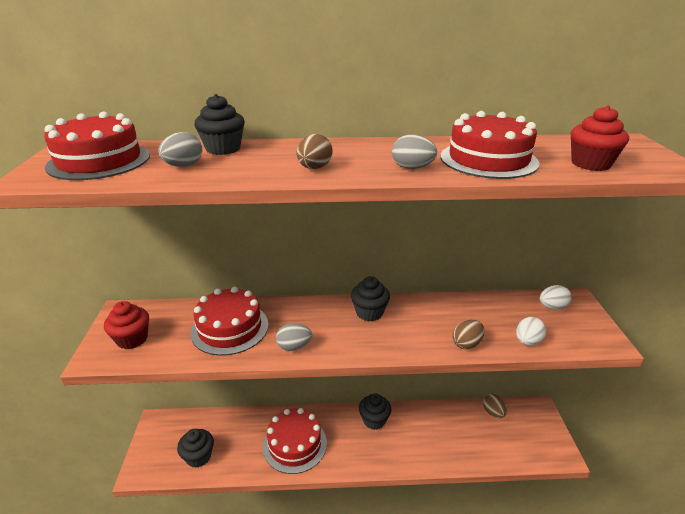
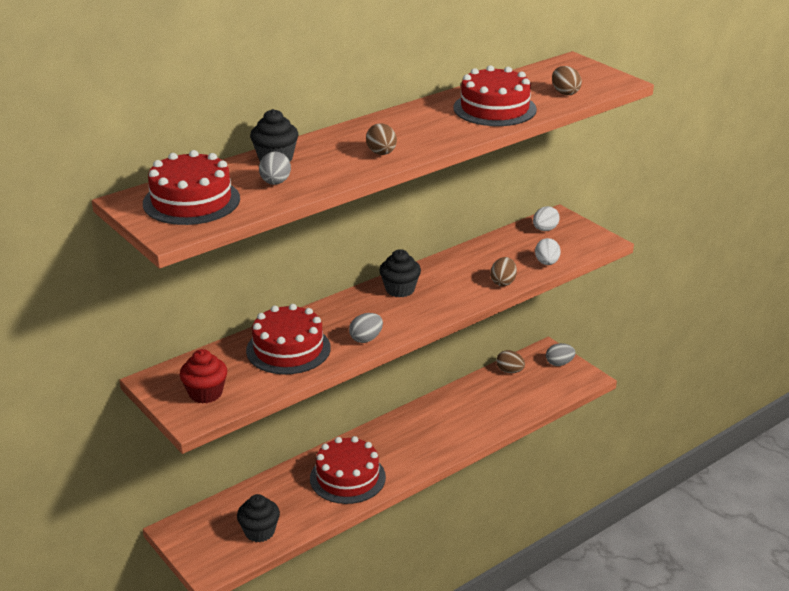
camera: 35 degrees left, 0 degrees up
(374, 420) = (406, 425): black cupcake -> none
(412, 168) = (451, 132): grey egg -> grey egg (559, 363)
(590, 164) = (565, 93): red cupcake -> brown egg

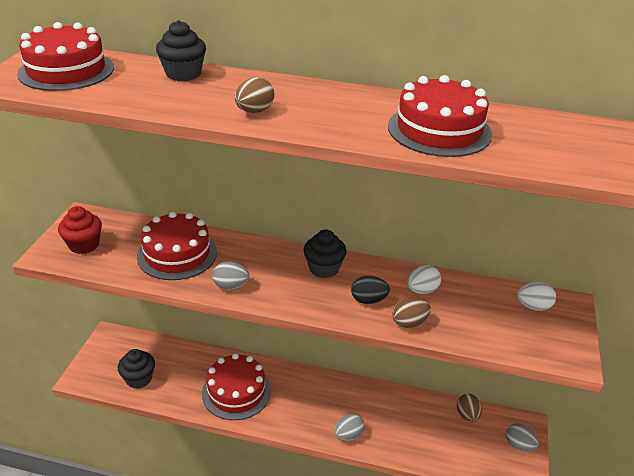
camera: 50 degrees right, 5 degrees up
(275, 183) = (136, 88): grey egg -> grey egg (348, 435)
(459, 287) = (368, 300): none -> black egg
(546, 263) = (479, 336): white egg -> white egg (422, 290)
(565, 93) = (547, 154): brown egg -> none

